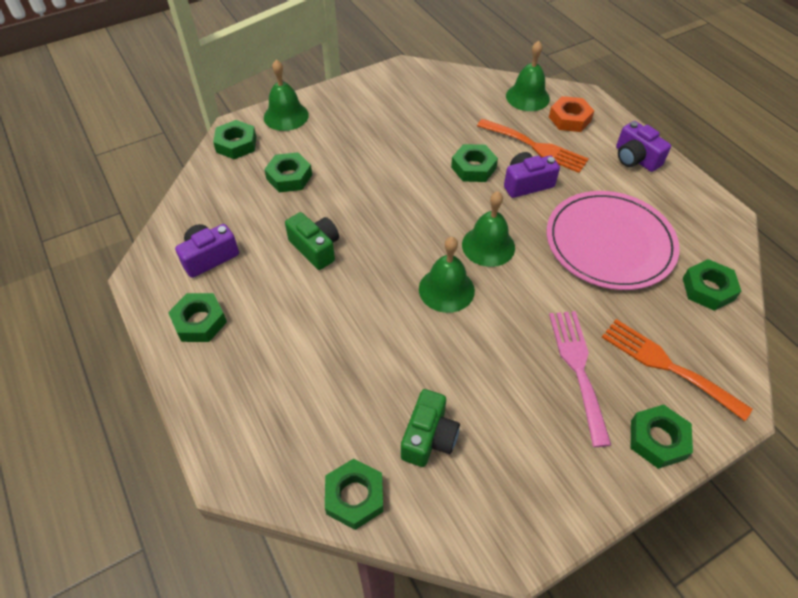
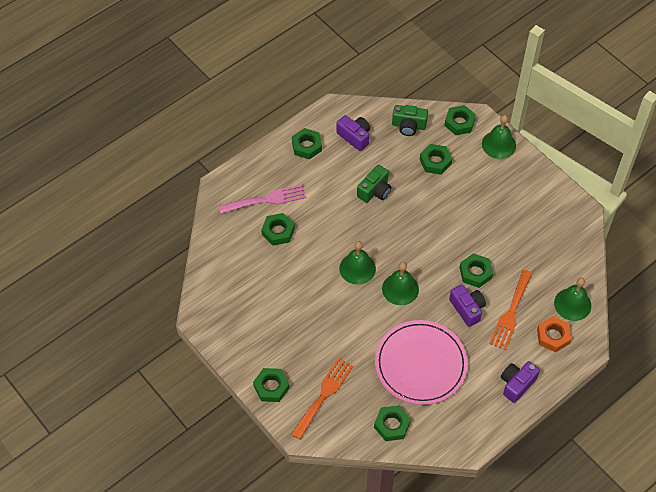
camera: 80 degrees right, 5 degrees up
(354, 496) = (215, 243): green nut -> green nut (278, 231)
(429, 437) = (253, 271): green camera -> green camera (409, 126)
(578, 368) = (312, 345): pink fork -> pink fork (267, 199)

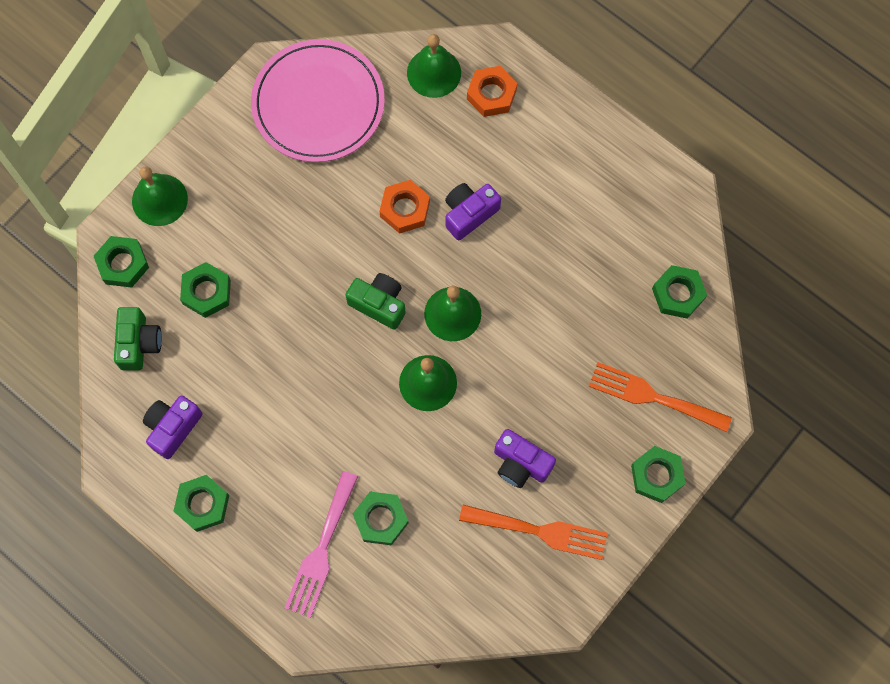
camera: 100 degrees left, 15 degrees up
(267, 199) = (321, 550): pink fork -> pink fork turned 135 degrees counterclockwise
(375, 191) = (278, 378): green camera -> green camera (379, 304)
(420, 364) = (573, 267): pink plate -> pink plate (318, 103)
(475, 273) = (405, 209): green nut -> orange nut
(511, 313) = (465, 153): orange fork -> orange fork (540, 531)
(517, 384) = (577, 135): purple camera -> purple camera (520, 464)

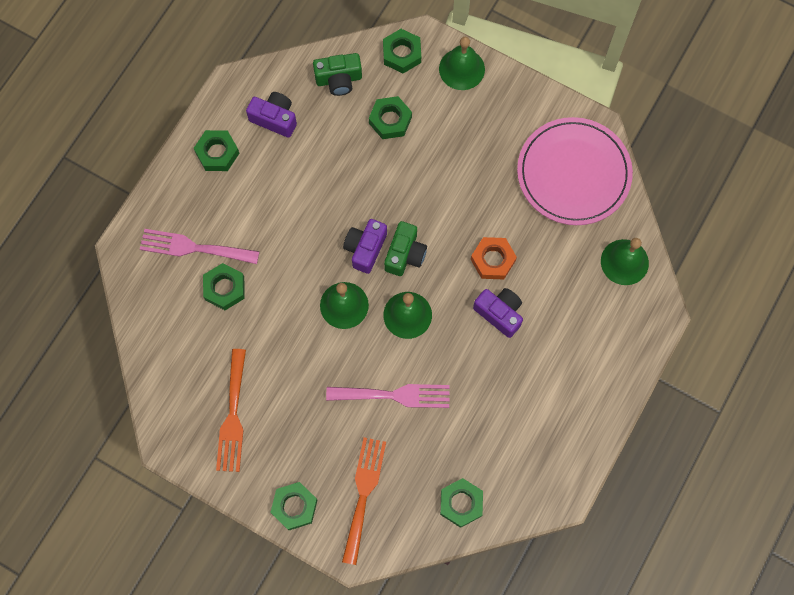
camera: 80 degrees right, 0 degrees up
(491, 94) = (615, 314): orange nut -> none
(520, 464) = (287, 391): purple camera -> purple camera (365, 249)
(545, 344) = (395, 395): none -> pink fork

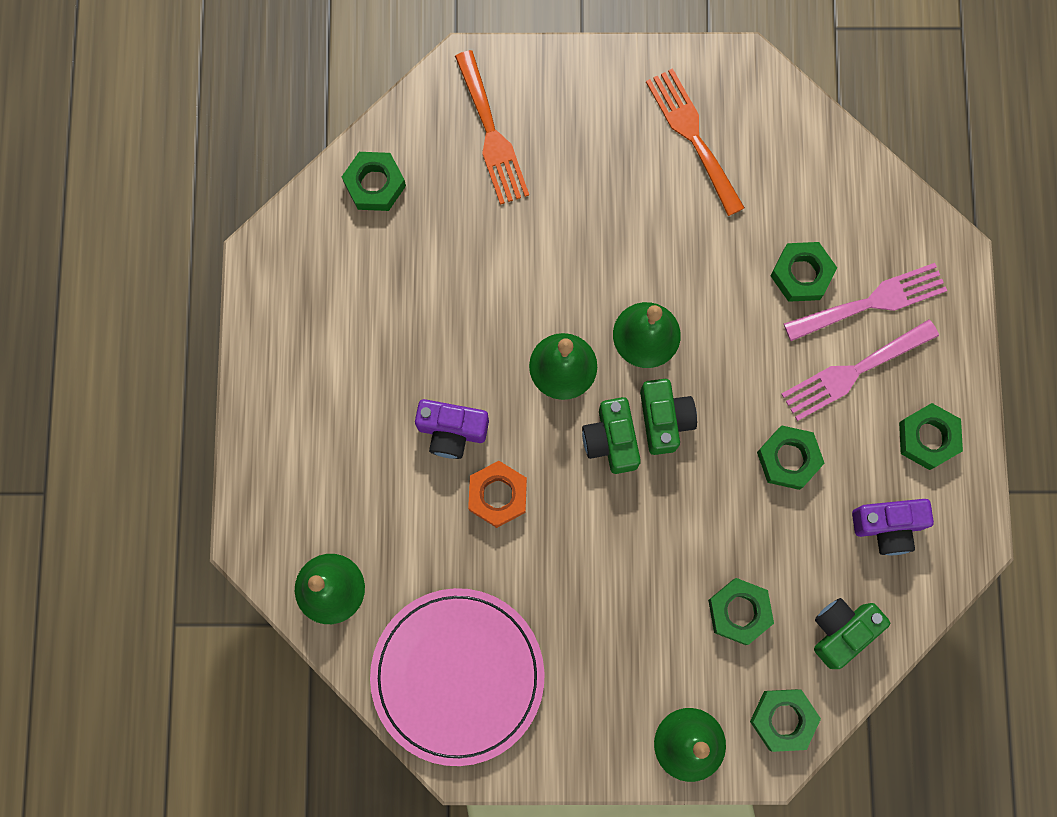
camera: 150 degrees right, 5 degrees up
(294, 507) = (560, 79): green nut -> green nut (788, 459)
(365, 249) = (664, 419): purple camera -> green camera
(395, 395) = (521, 262): pink fork -> pink fork (853, 372)

